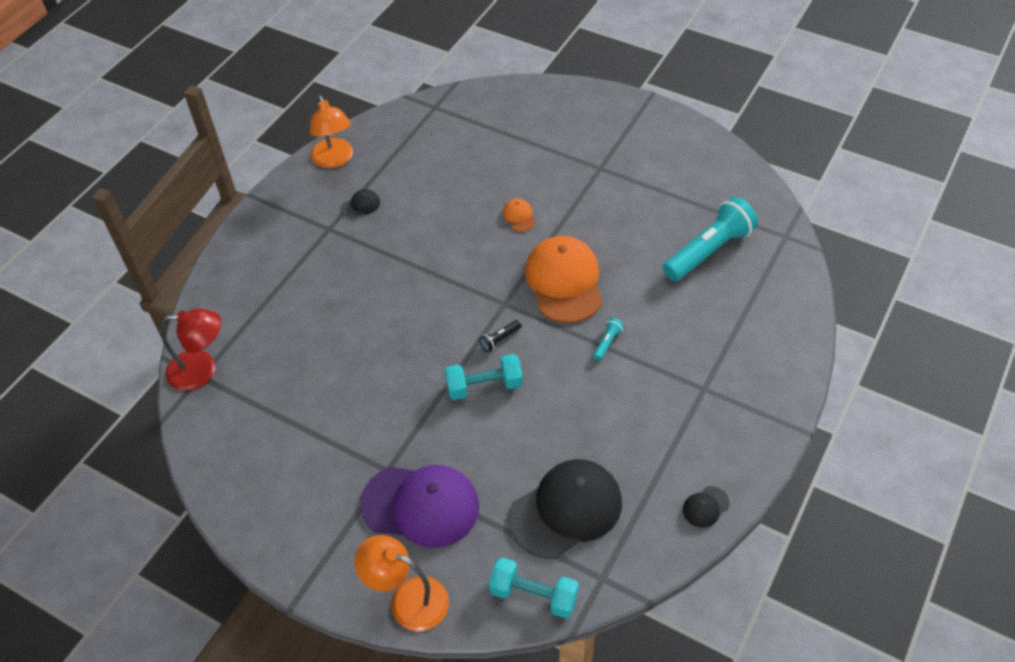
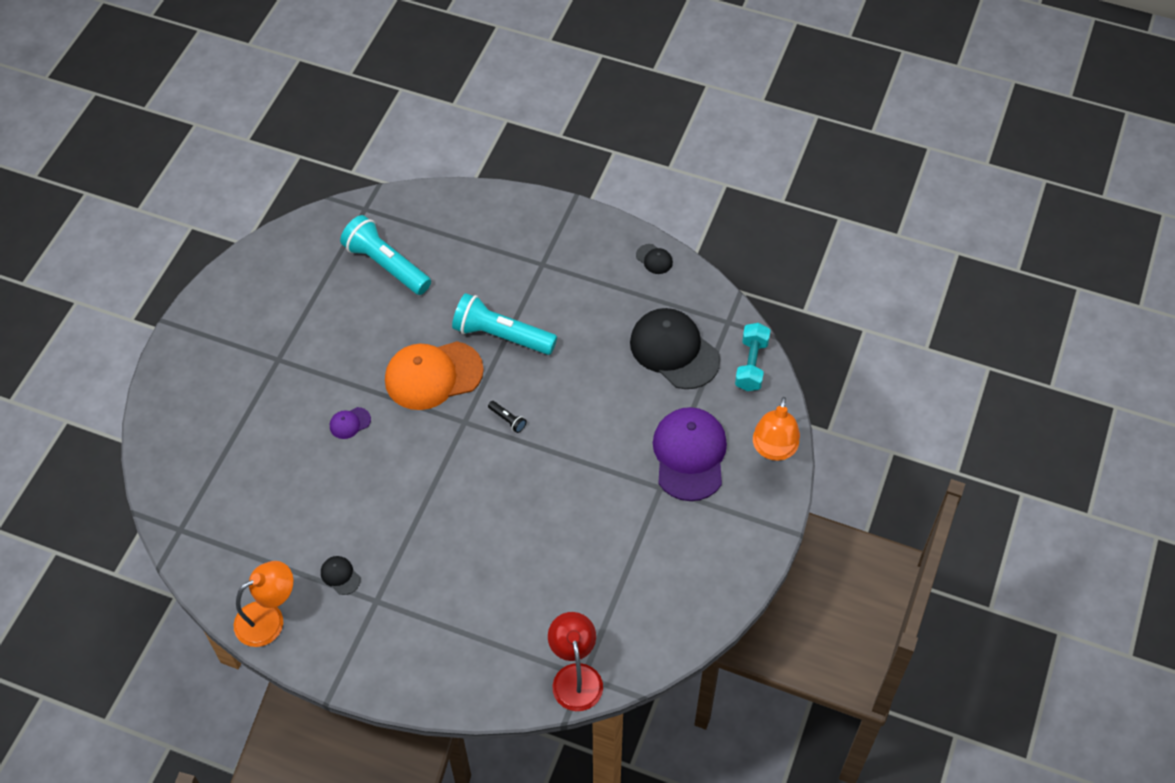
camera: 100 degrees left, 5 degrees up
(484, 386) = (561, 425): turquoise dumbbell -> none
(519, 216) = (349, 423): orange cap -> purple cap
(607, 342) = (501, 335): turquoise flashlight -> turquoise flashlight, size x2.47

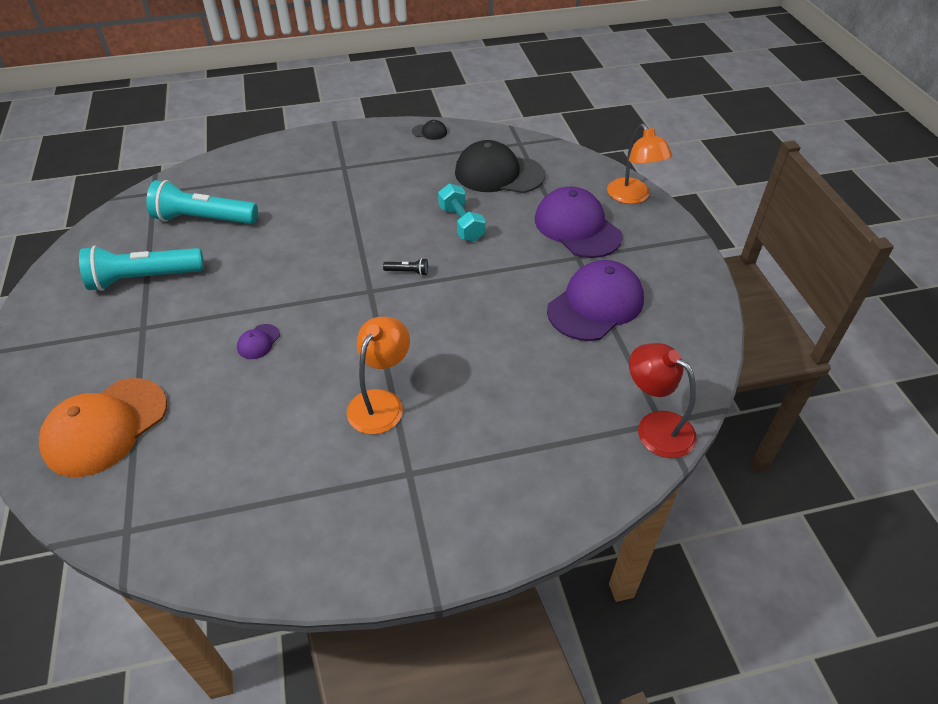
camera: 35 degrees left, 10 degrees down
(269, 618) = (303, 559): orange lamp -> orange lamp (381, 402)
(340, 575) = (352, 472): black cap -> none
(433, 375) = (312, 272): orange cap -> orange cap (105, 427)
(501, 335) = (350, 221): turquoise flashlight -> turquoise flashlight (144, 278)
(631, 544) = (595, 304): none -> purple cap
(751, 365) = (562, 158): turquoise dumbbell -> turquoise dumbbell (461, 224)

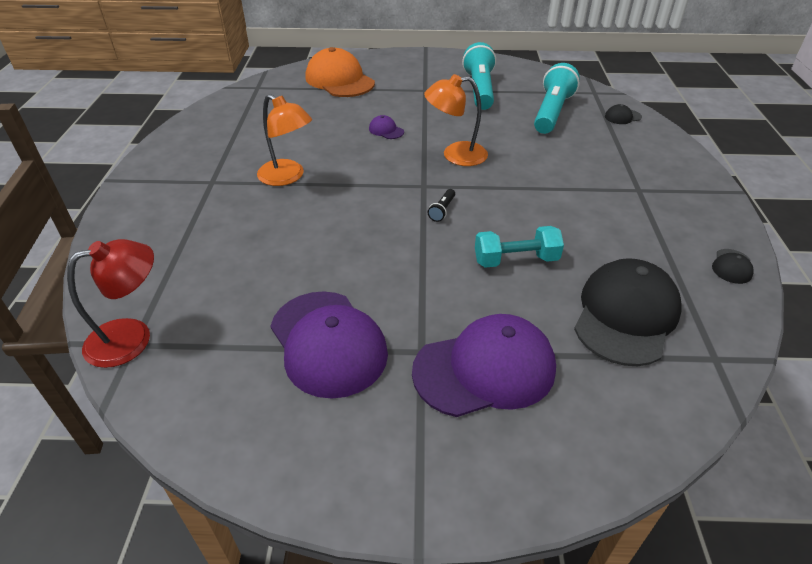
camera: 105 degrees right, 5 degrees down
(211, 175) = (622, 117): none -> black cap
(633, 197) = (552, 472): orange lamp -> orange lamp (455, 155)

